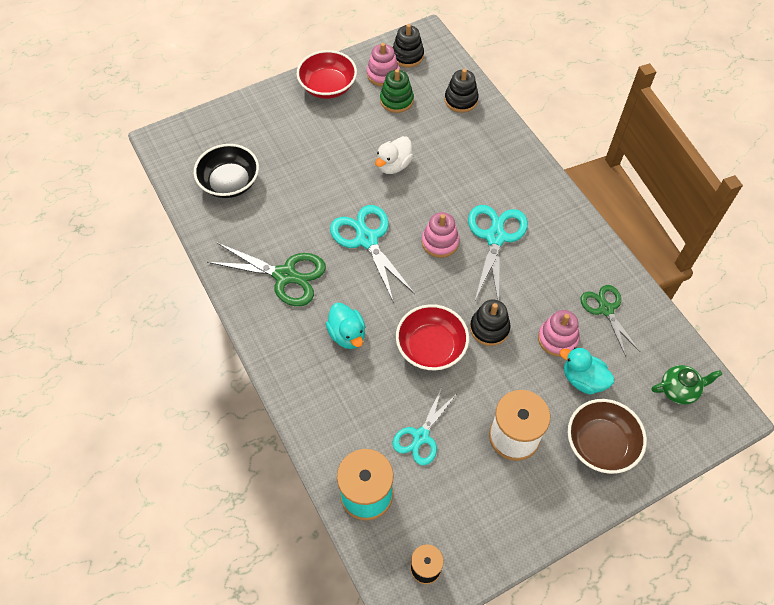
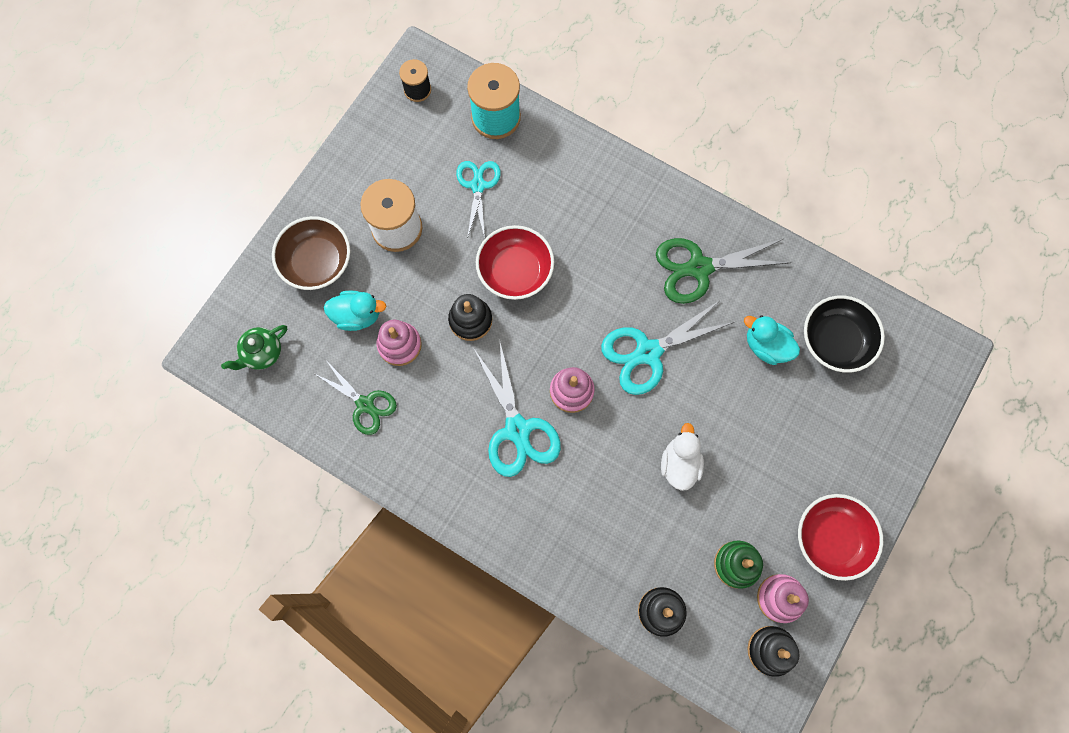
camera: 150 degrees right, 15 degrees up
(347, 334) = (600, 241): turquoise duck -> turquoise duck (766, 346)
(366, 239) = (648, 352): turquoise scissors -> turquoise scissors turned 120 degrees clockwise

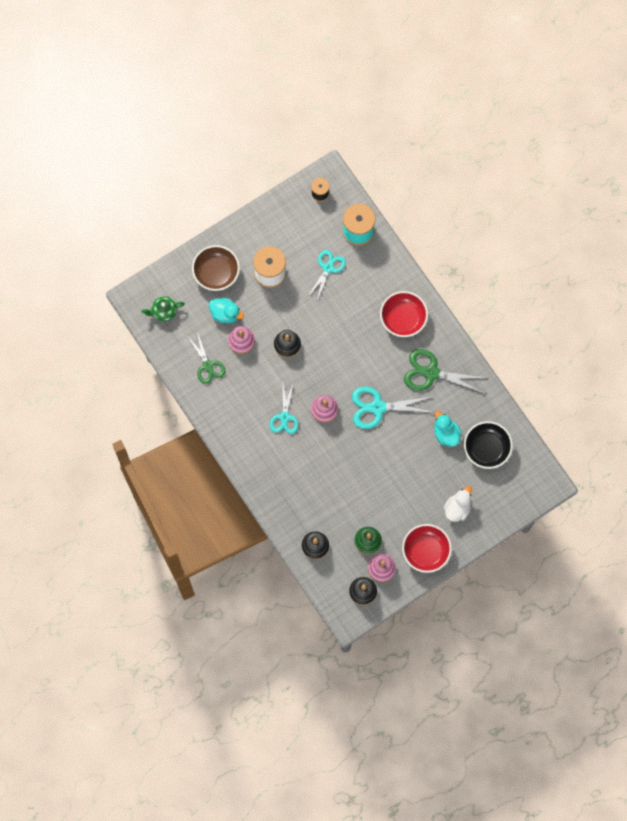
camera: 25 degrees right, 0 degrees up
(515, 271) = (325, 328): red bowl -> red bowl (403, 318)
(517, 430) = (284, 417): turquoise scissors -> turquoise scissors, size x0.66
(679, 463) = (364, 475): white duck -> white duck (457, 508)

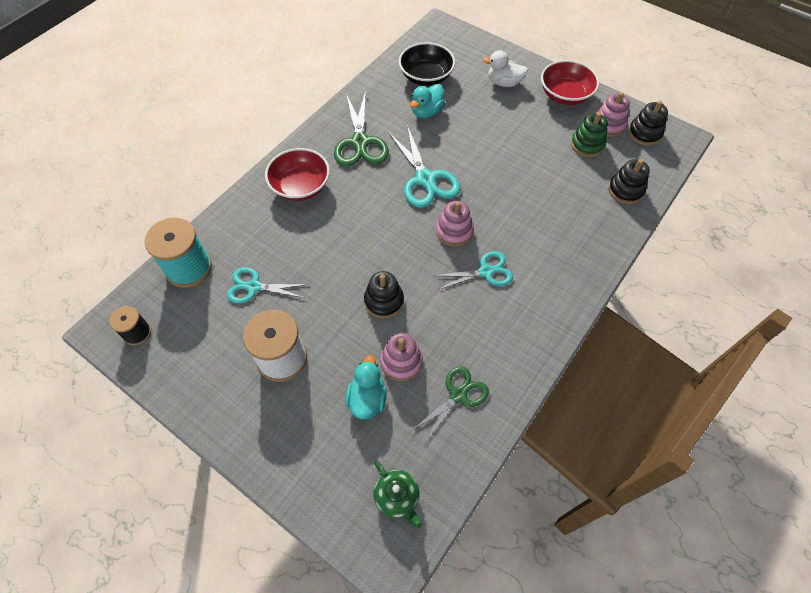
camera: 110 degrees left, 15 degrees down
(216, 272) = (303, 437): brown bowl -> none

